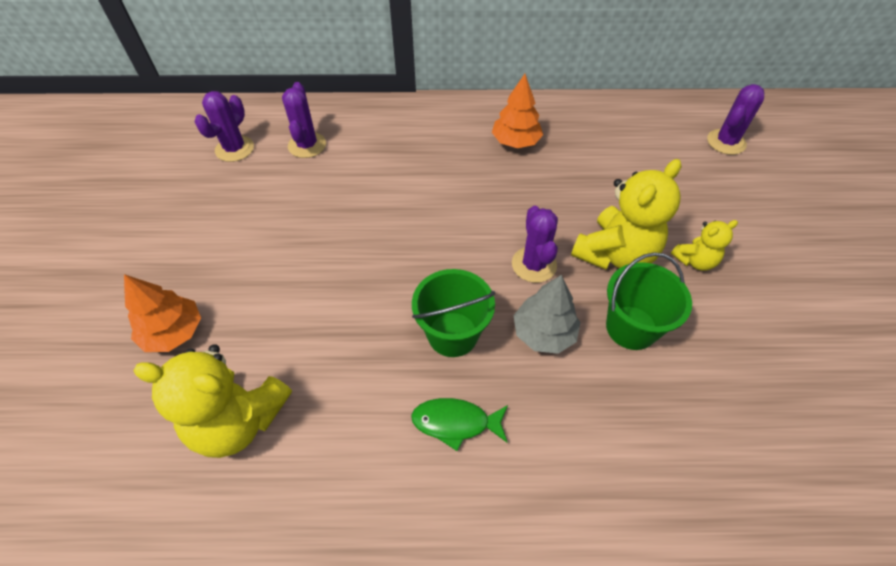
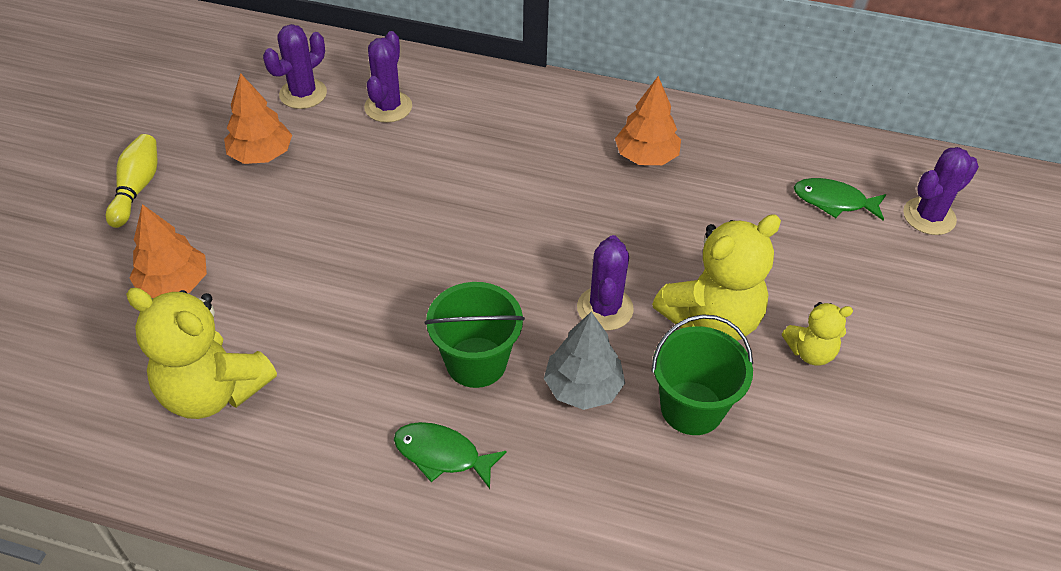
camera: 15 degrees right, 5 degrees down
(115, 256) = (137, 188): none -> yellow bowling pin
(216, 204) = (261, 154): none -> orange tree
(659, 146) = (833, 201): none -> green fish

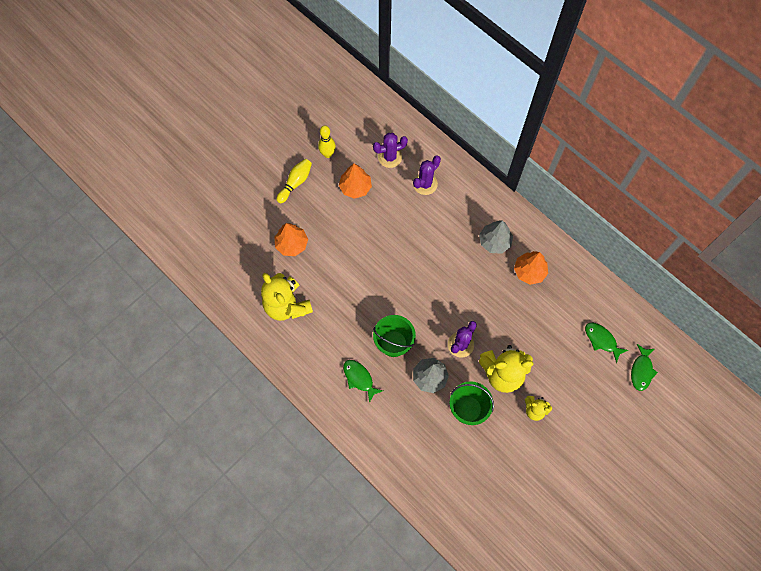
camera: 30 degrees right, 20 degrees up
(182, 127) = (327, 154): none -> yellow bowling pin
(559, 139) = (494, 241): none -> grey tree
(929, 216) = (641, 371): purple cactus -> green fish

